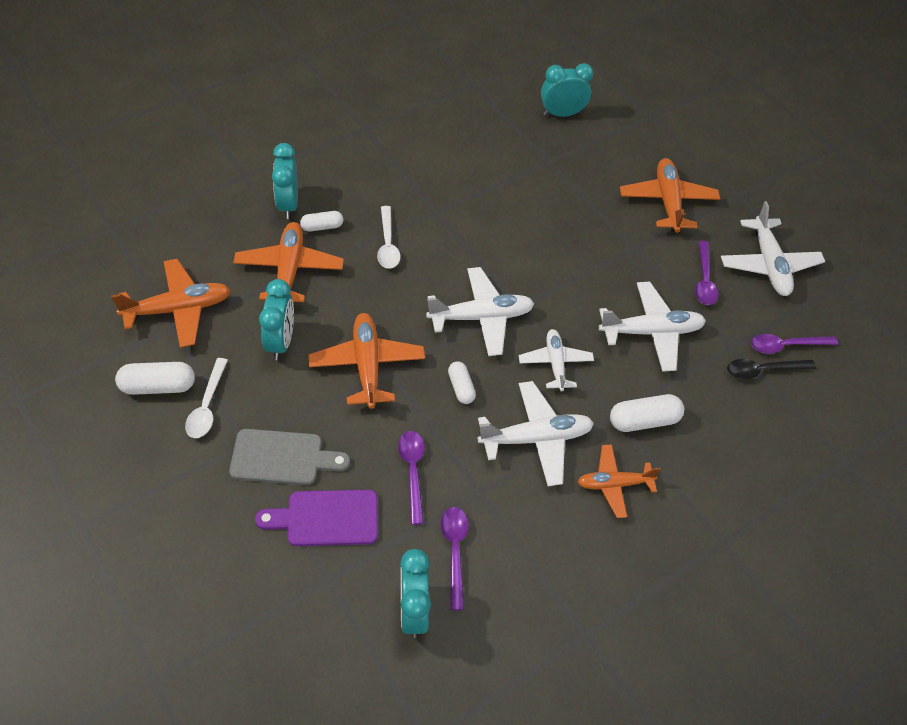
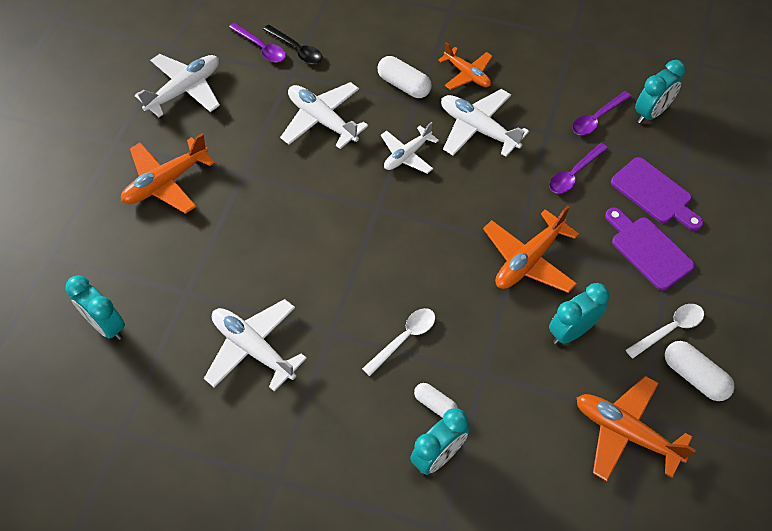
camera: 125 degrees left, 5 degrees up
(282, 457) = (648, 250): grey cutting board -> purple cutting board
(289, 270) = (504, 387): orange plane -> none
(461, 387) = (485, 193): white capsule -> none
(481, 317) = (412, 223): white plane -> white plane (253, 348)
(704, 280) = (238, 117): purple spoon -> none

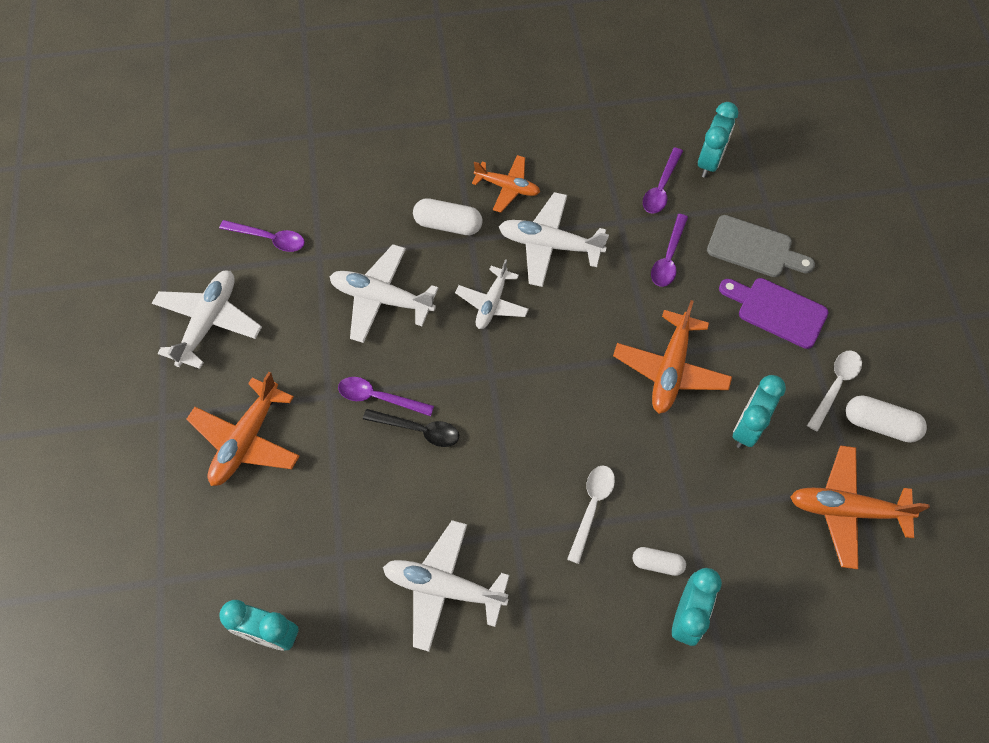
camera: 25 degrees left, 5 degrees up
(280, 190) = (379, 397): none -> purple spoon
(297, 49) = (310, 226): black spoon -> black spoon (418, 430)
(654, 193) = (754, 248): purple cutting board -> grey cutting board

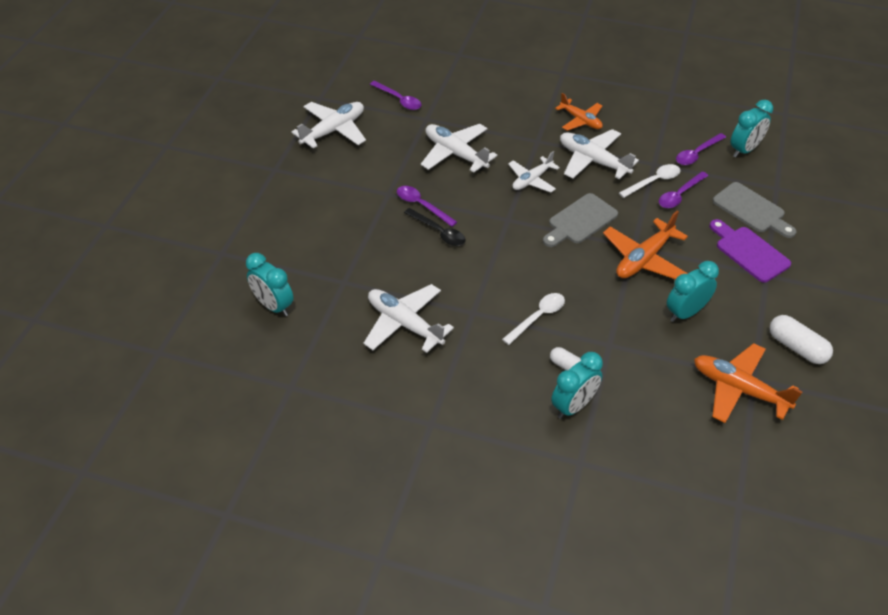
camera: 25 degrees right, 15 degrees down
(246, 440) = (321, 199): orange plane -> none
(448, 225) = (525, 128): white capsule -> none
(575, 343) = (580, 221): none -> grey cutting board
(835, 386) = (772, 311): white spoon -> white spoon (653, 181)

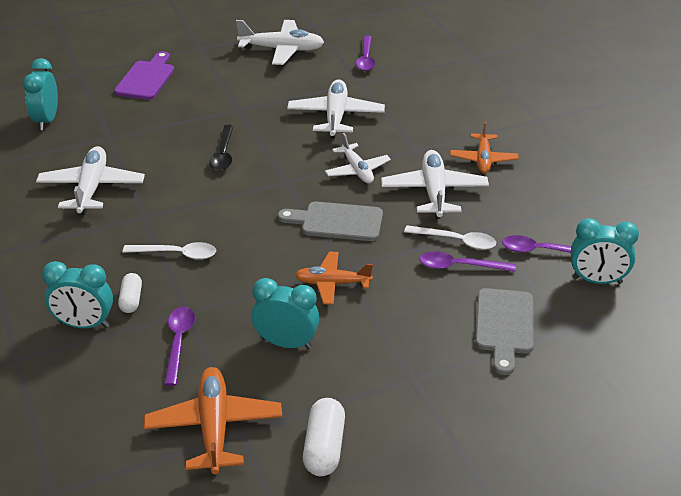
camera: 50 degrees right, 10 degrees down
(422, 205) = (245, 131): purple spoon -> purple spoon (179, 342)
(532, 180) = (357, 170): white plane -> white plane turned 120 degrees counterclockwise
(644, 259) = (332, 283): orange plane -> orange plane, size x0.66
(749, 252) = (433, 351): purple cutting board -> purple cutting board (146, 78)

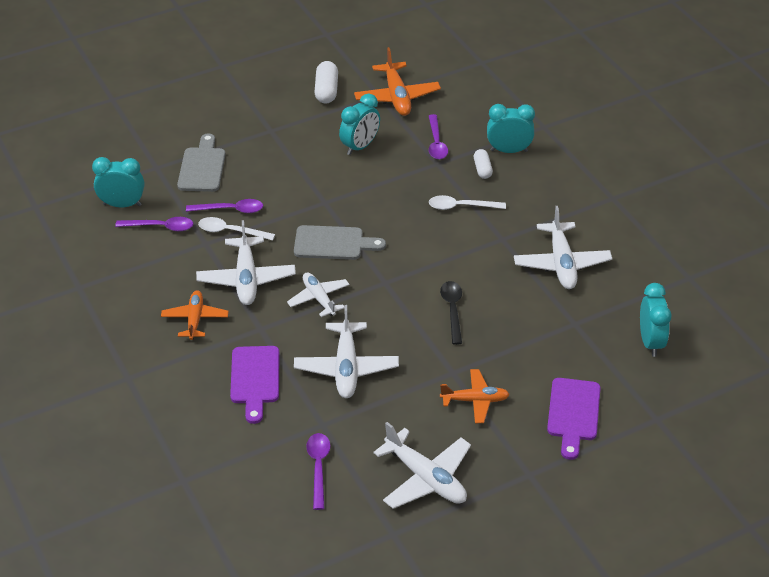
camera: 175 degrees right, 5 degrees up
(282, 50) = (425, 478): white plane -> white plane turned 135 degrees counterclockwise
(286, 343) = (360, 146): turquoise clock -> turquoise clock turned 60 degrees counterclockwise
(332, 283) = (331, 190): orange plane -> orange plane (475, 400)
(420, 113) = (255, 379): none -> purple cutting board

